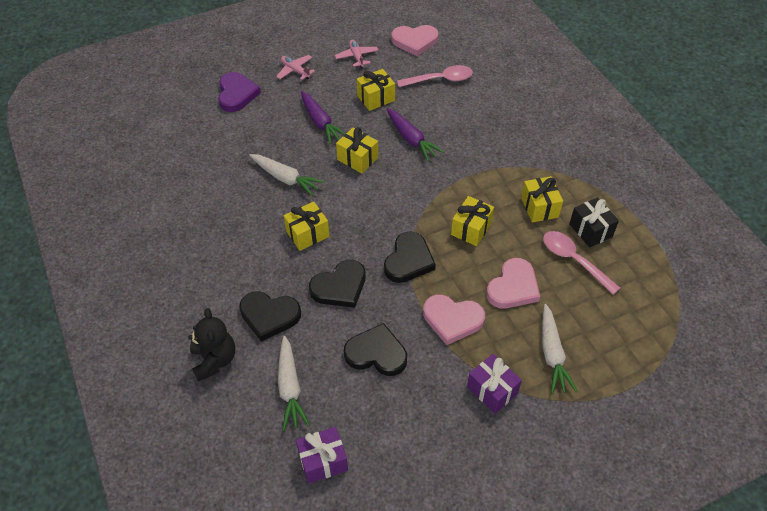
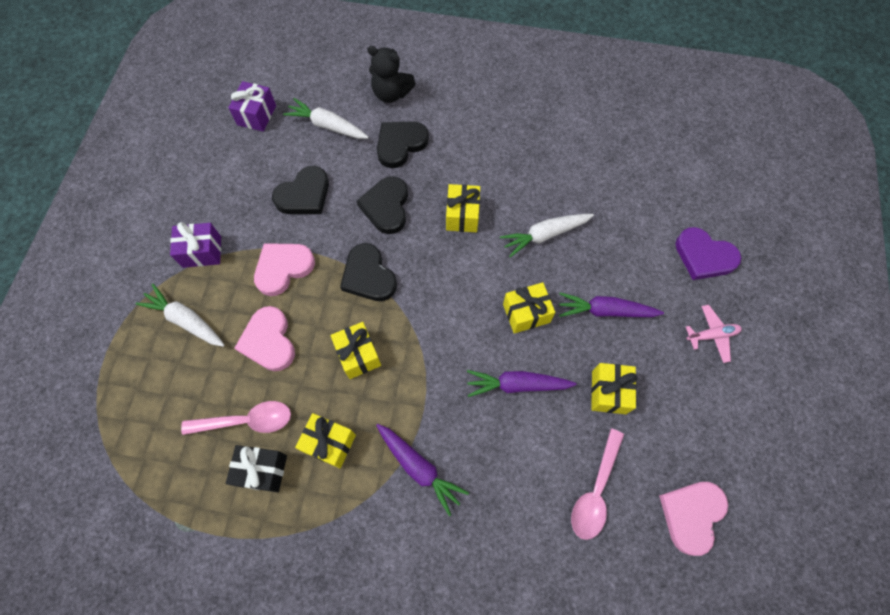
camera: 125 degrees right, 15 degrees up
(357, 57) = (699, 419): pink plane -> none
(507, 157) = (419, 468): none -> purple carrot

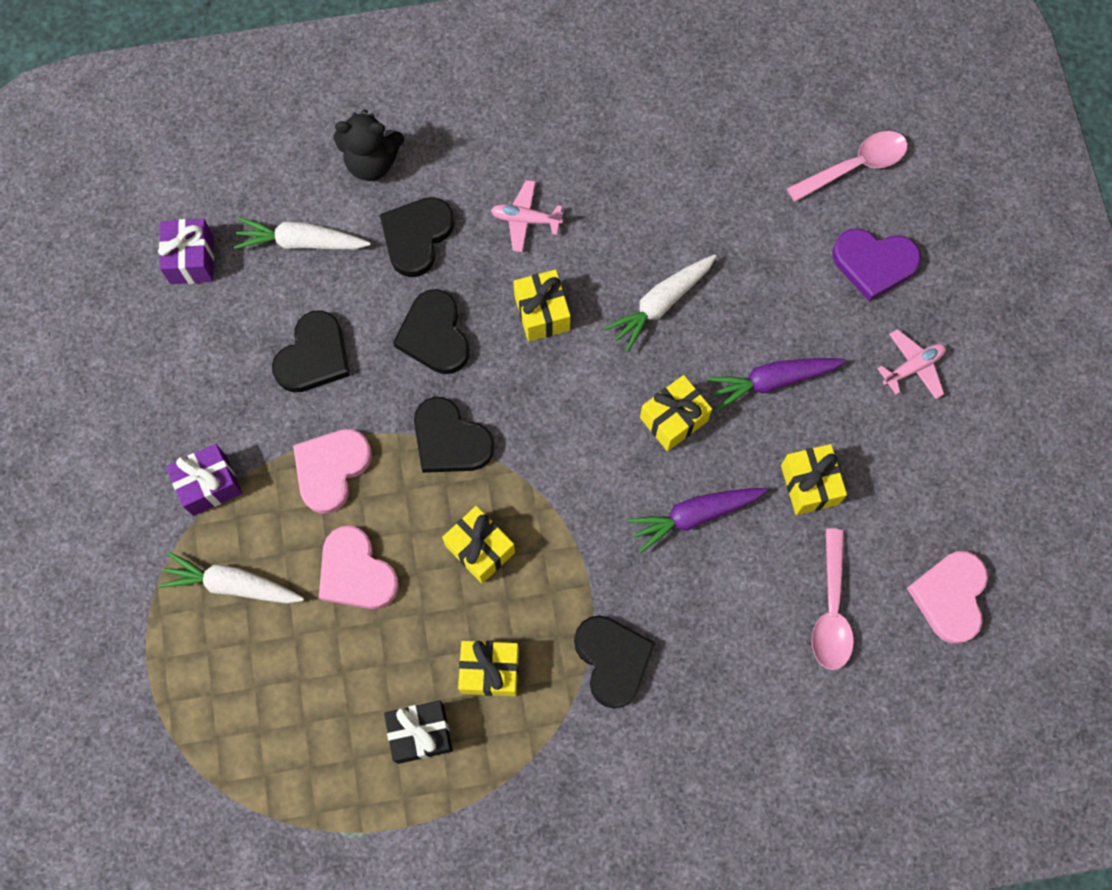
camera: 20 degrees left, 5 degrees up
(246, 421) = (373, 682): pink spoon -> pink spoon (854, 166)
(419, 468) = (612, 660): purple carrot -> black heart
(474, 155) = (526, 219): none -> pink plane

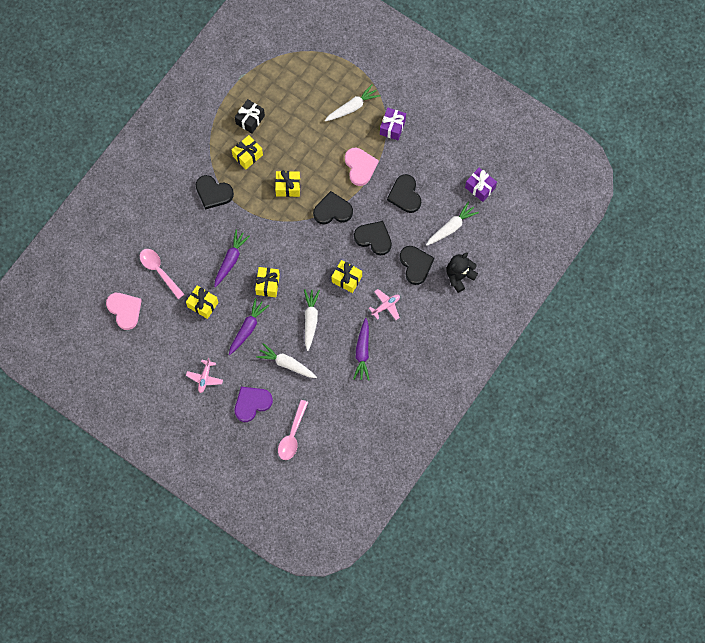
camera: 135 degrees right, 0 degrees up
(356, 572) = (318, 145): pink heart -> none
(631, 186) = (362, 352): none -> purple carrot
(763, 273) = (286, 364): none -> white carrot

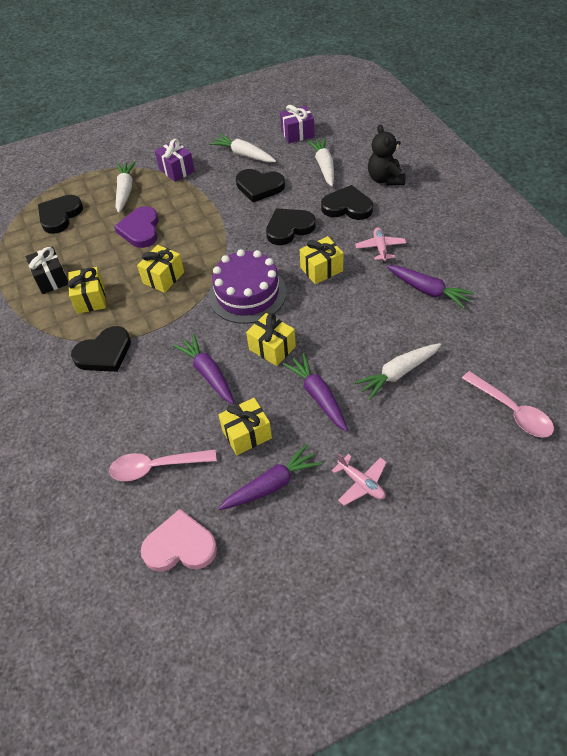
camera: 55 degrees left, 20 degrees down
(180, 334) = (272, 484): none -> purple carrot
(252, 403) = (436, 440): purple heart -> purple heart (140, 230)
(302, 246) = (247, 294): none -> purple cake
(310, 319) = (351, 323): white carrot -> white carrot (243, 155)
(332, 210) = (227, 250): black heart -> black heart (60, 216)
(360, 167) = (196, 209): pink heart -> none

